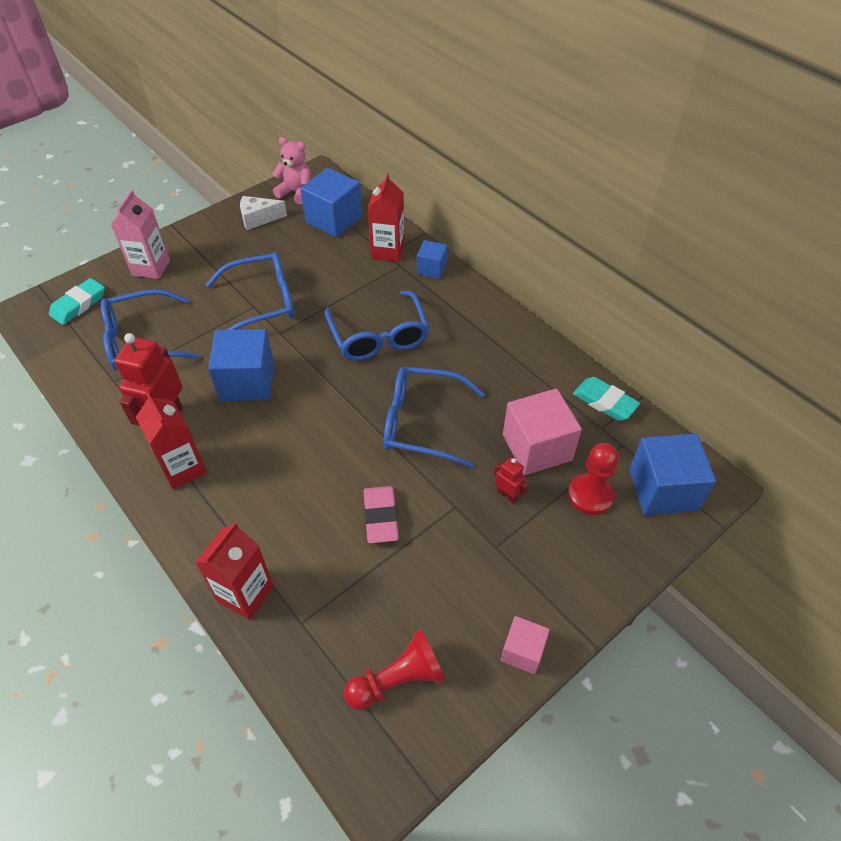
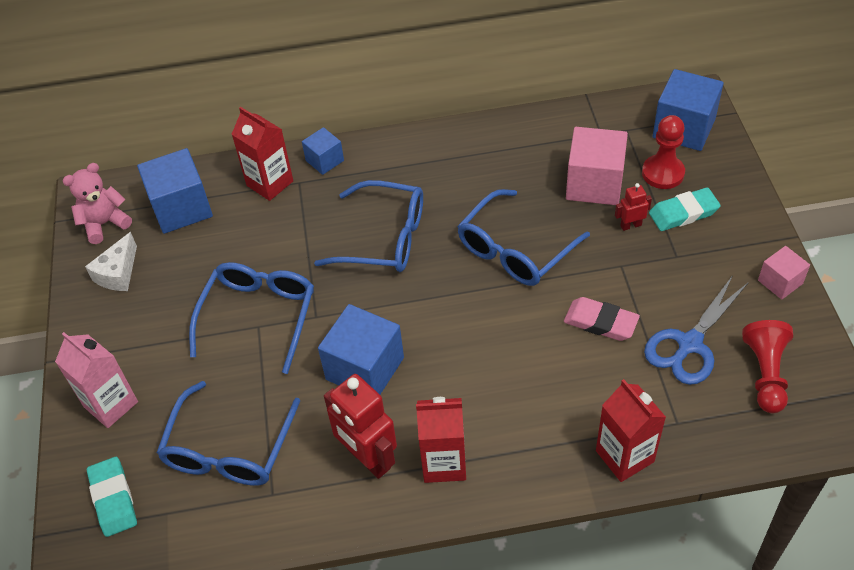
camera: 55 degrees left, 0 degrees up
(396, 598) = (689, 344): none -> blue scissors
(604, 402) = (576, 118): turquoise eraser -> turquoise eraser (683, 213)

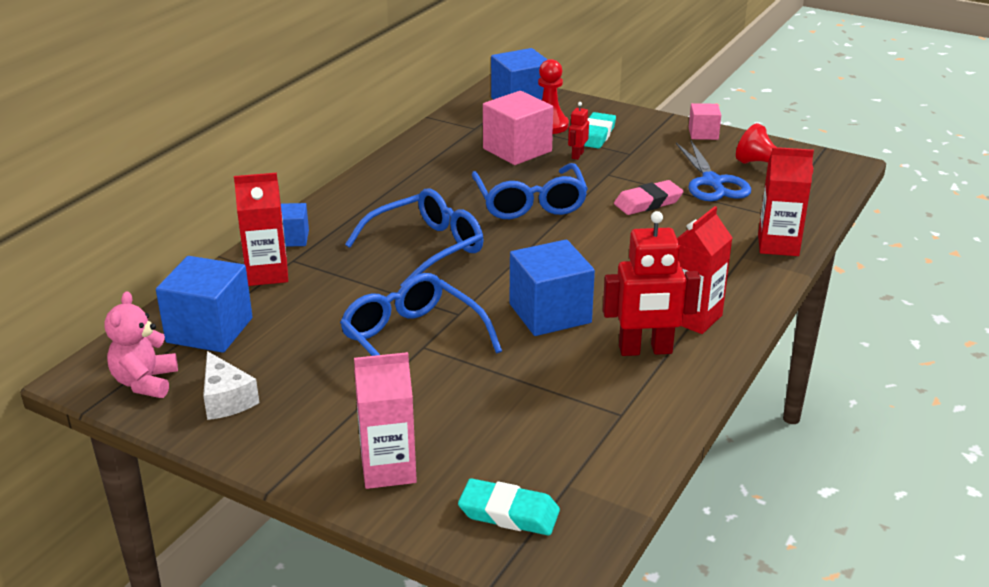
camera: 55 degrees left, 20 degrees down
(229, 449) = (541, 418): blue glasses -> none

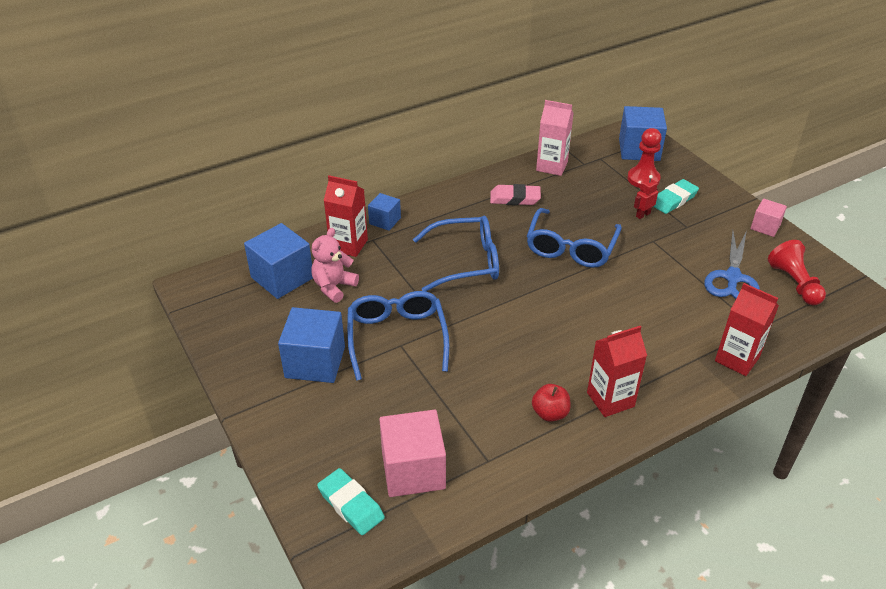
camera: 30 degrees right, 10 degrees up
(145, 382) = (218, 303): pink teddy bear -> pink teddy bear (334, 287)
(226, 399) = (253, 336): white cheese -> none
(388, 469) = (305, 434): pink carton -> pink carton (552, 166)
(517, 150) = (600, 195): pink cube -> pink cube (413, 470)
(550, 313) = (507, 352): blue cube -> blue cube (315, 362)
(645, 350) = (550, 413): red robot -> red apple
(648, 202) = (663, 279): pink eraser -> pink eraser (515, 198)

